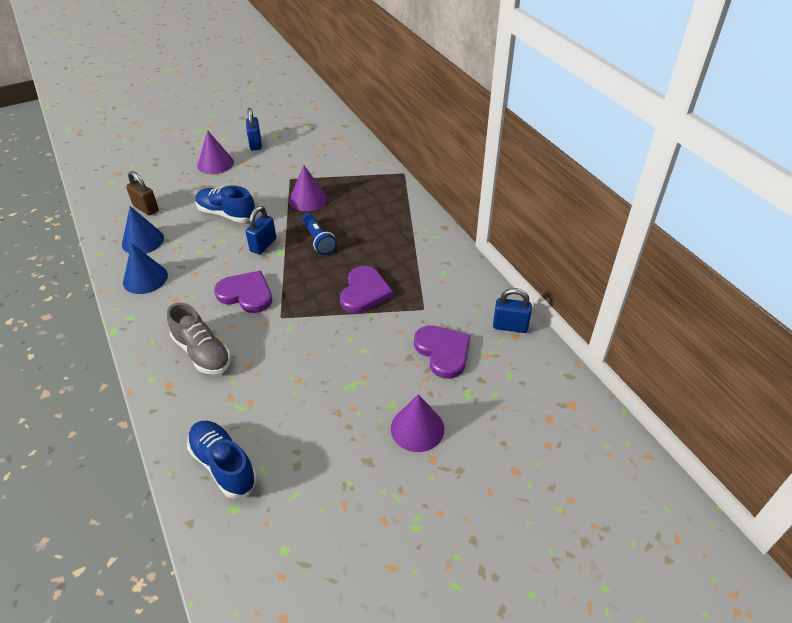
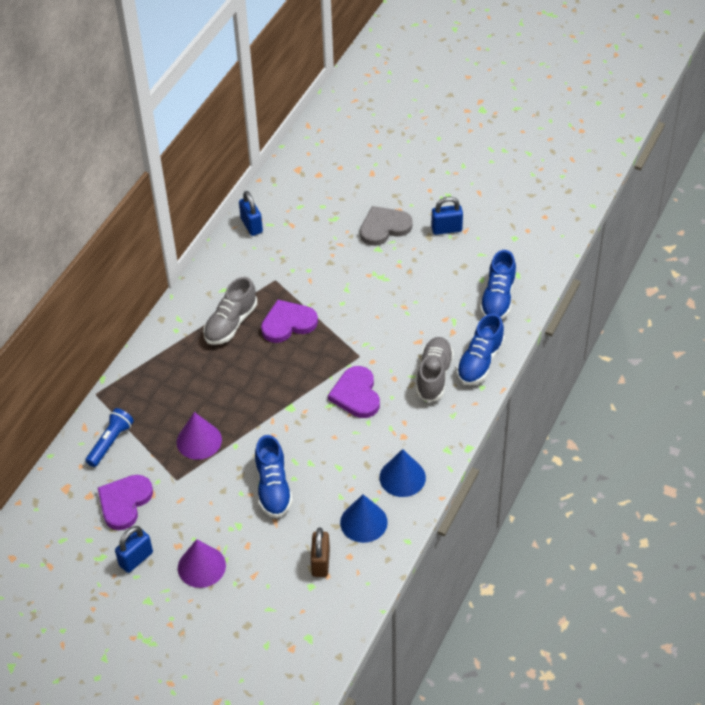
camera: 125 degrees left, 5 degrees up
(175, 395) = (480, 362): none -> blue shoe
(263, 245) = (291, 427): blue padlock -> blue padlock (446, 229)
(318, 240) = (251, 393): blue flashlight -> blue flashlight (110, 442)
(400, 260) = (231, 323): none -> grey shoe
(417, 428) = (384, 227): purple cone -> grey heart
(443, 352) = (309, 247): purple heart -> purple heart (124, 502)

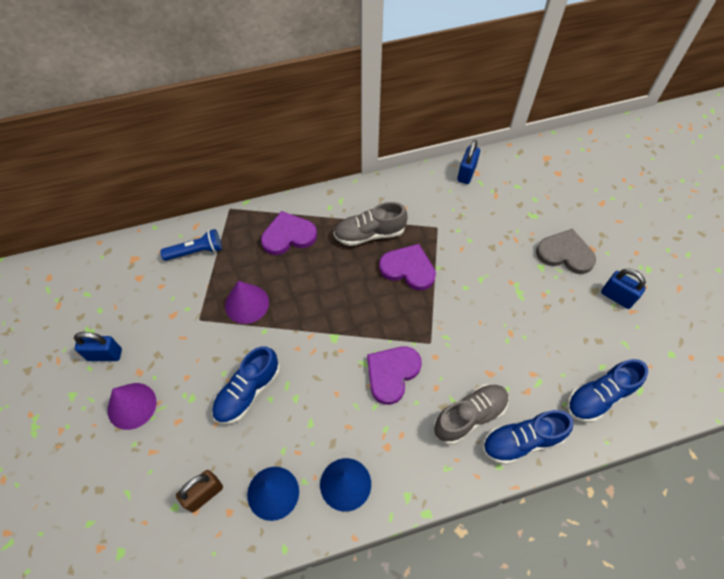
camera: 45 degrees right, 10 degrees up
(124, 502) = (150, 304): purple heart -> purple heart (288, 235)

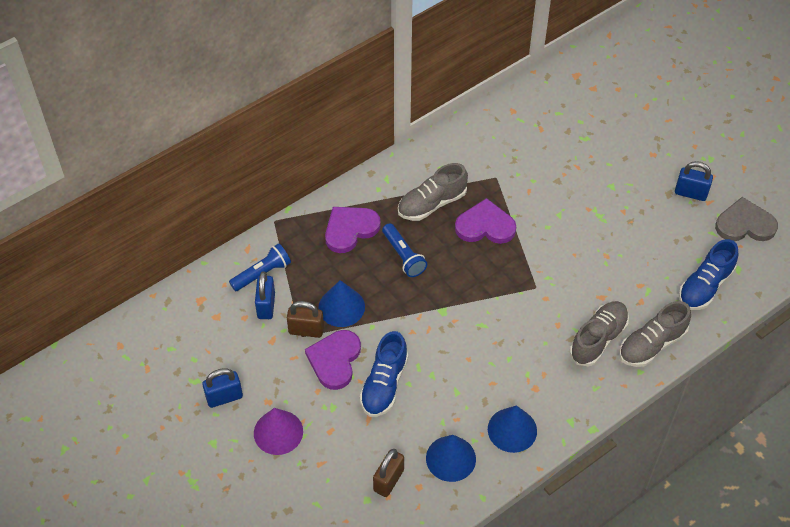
camera: 20 degrees left, 5 degrees down
(206, 315) = (306, 330): none -> brown padlock
(247, 303) = (341, 307): purple cone -> blue cone
(323, 274) = (403, 256): none -> blue flashlight
(392, 373) = (512, 325): purple heart -> purple heart (335, 360)
(466, 173) = (502, 114): blue padlock -> blue padlock (266, 305)
(522, 441) = (651, 344): blue shoe -> grey shoe
(565, 253) = (629, 166): grey heart -> grey heart (744, 224)

